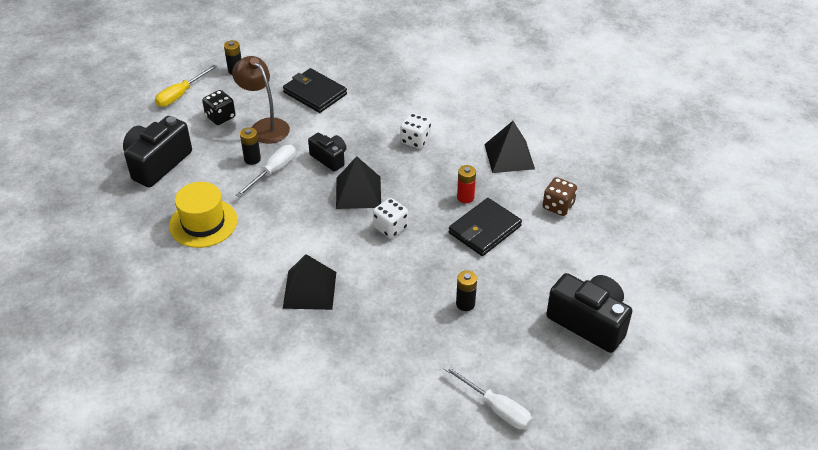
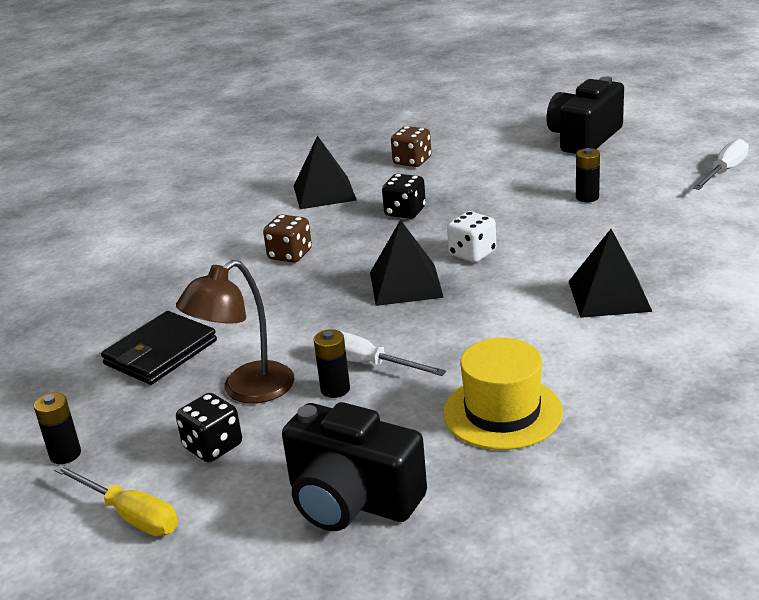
camera: 90 degrees left, 15 degrees down
(329, 158) = (331, 317): black camera -> none
(415, 140) = (290, 255): white dice -> brown dice
(465, 197) = (405, 212): red battery -> black dice
(484, 229) = (461, 196): black wallet -> none

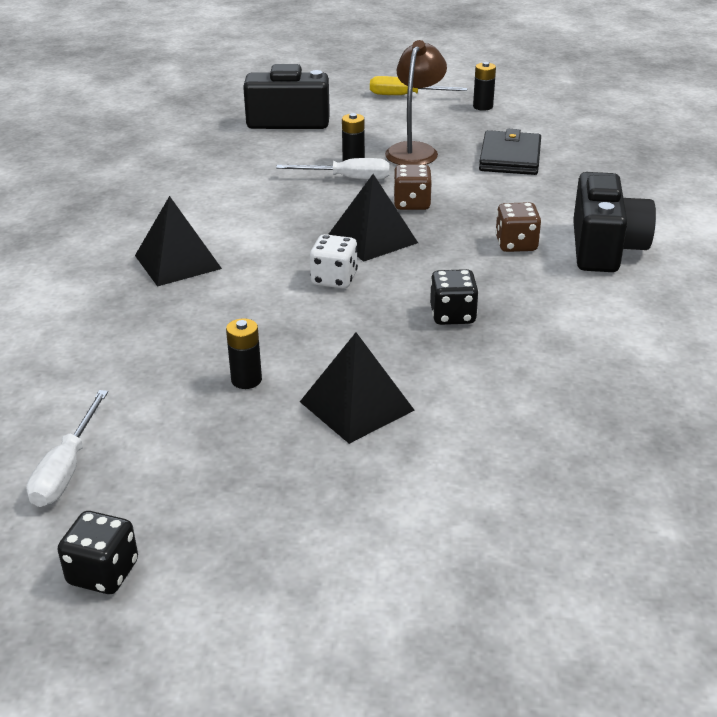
camera: 150 degrees right, 5 degrees up
(213, 446) = (398, 124): black dice -> black dice (103, 573)
(324, 193) = (581, 324): black pyramid -> black pyramid (356, 406)
(412, 161) = (528, 401): brown dice -> brown dice (412, 204)
(502, 412) = (226, 170): yellow hat -> none
(584, 138) = (304, 511): black camera -> black camera (605, 248)

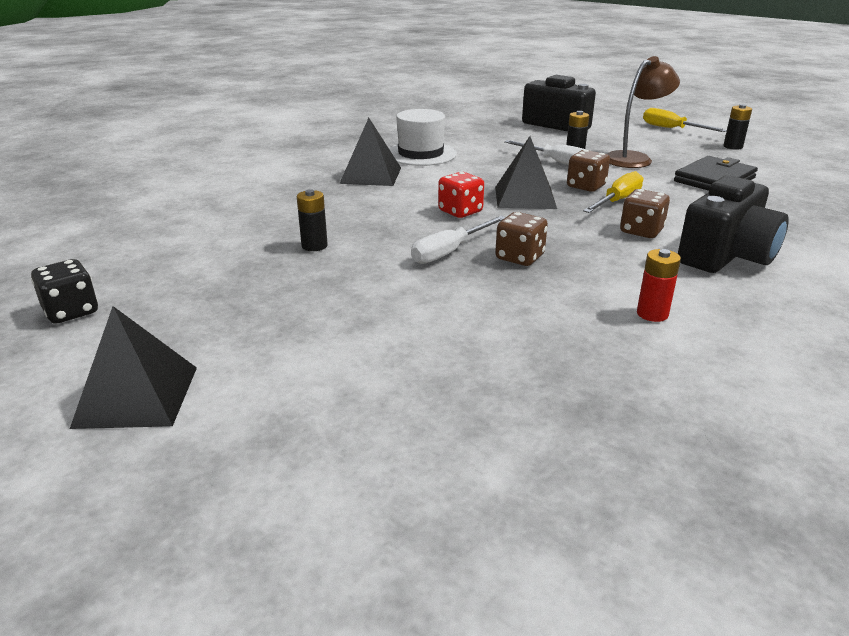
camera: 35 degrees right, 5 degrees down
(66, 469) = (142, 253): white screwdriver -> white screwdriver (450, 251)
(193, 211) = (420, 154): none -> white hat
(334, 279) = (460, 211): white dice -> red dice
(356, 406) = (363, 285): black pyramid -> black pyramid (136, 396)
(452, 315) = (519, 257): black dice -> brown dice
(459, 213) = (617, 201): none -> yellow screwdriver
(615, 333) = (652, 314): none -> red battery

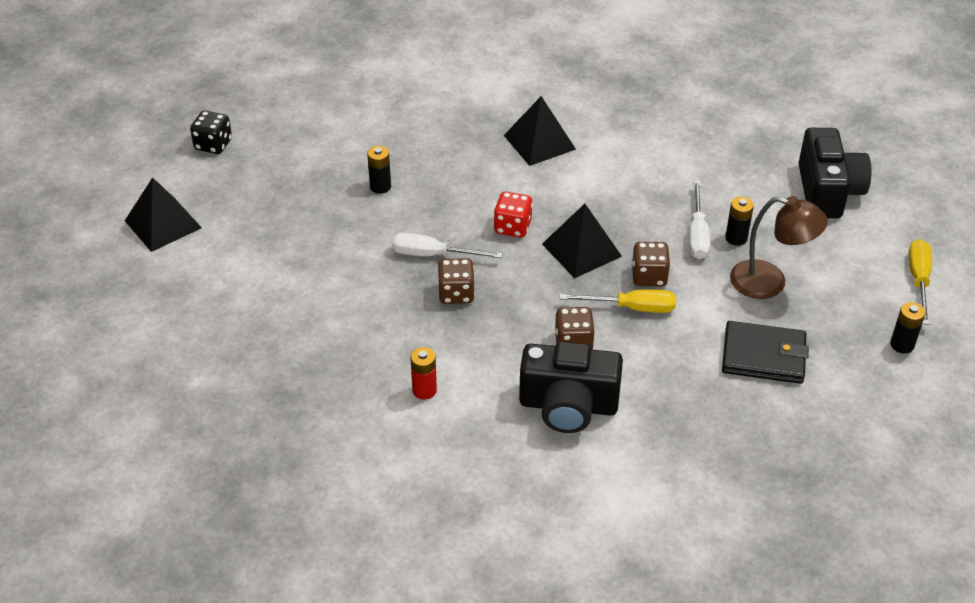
camera: 55 degrees right, 15 degrees up
(420, 154) = (624, 143): white hat -> none

